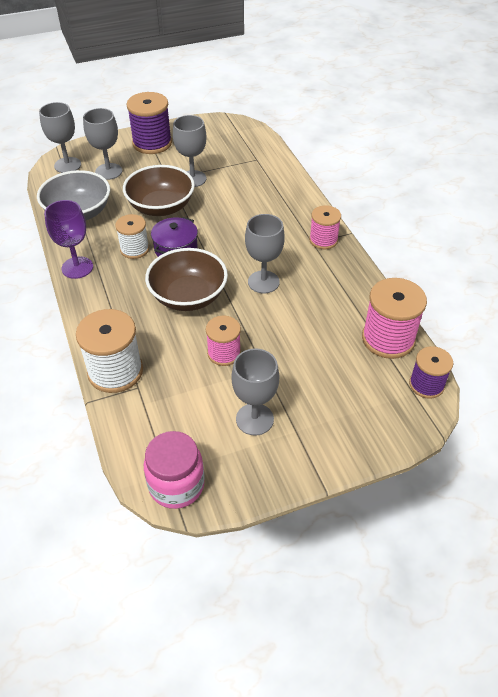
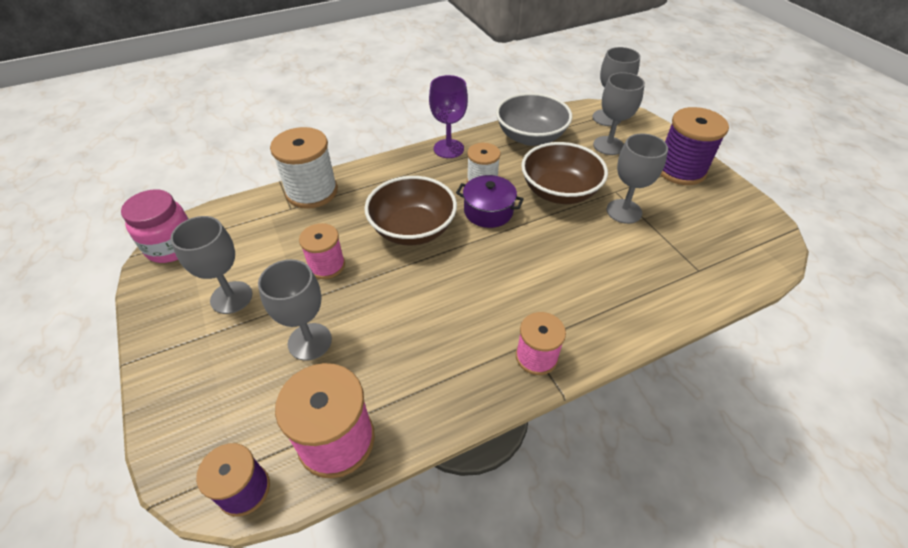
camera: 85 degrees right, 0 degrees up
(263, 282) = (441, 293): grey goblet -> grey goblet (310, 341)

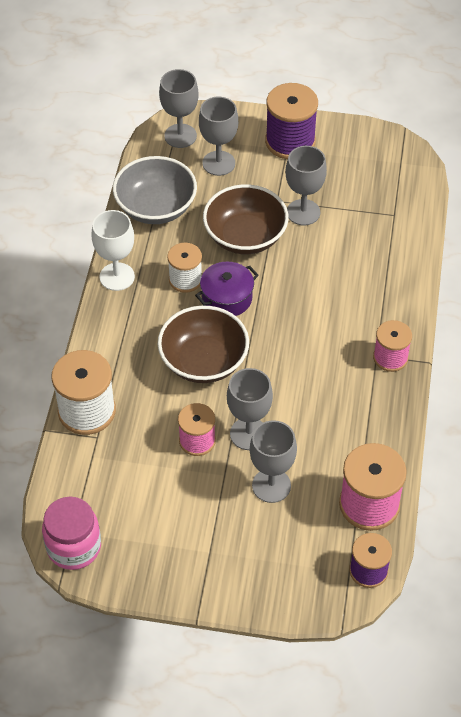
camera: 55 degrees left, 5 degrees up
(231, 297) = (180, 521): grey goblet -> grey goblet (248, 434)
(448, 149) = (117, 277): purple goblet -> white goblet

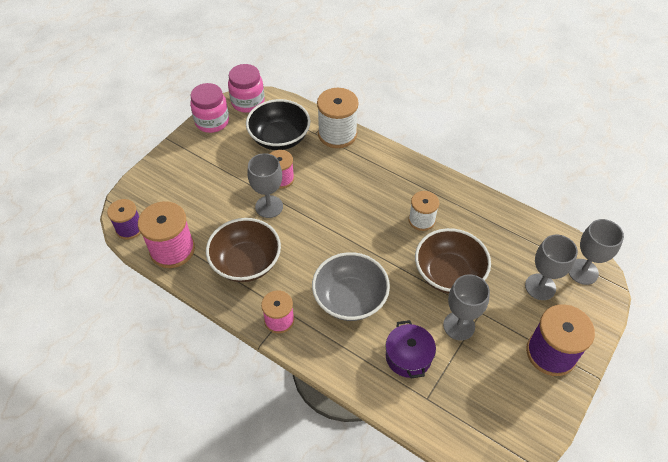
camera: 115 degrees right, 0 degrees up
(117, 277) = (443, 182): white goblet -> none
(127, 474) = (279, 138): none -> black bowl
(136, 574) = (212, 122): none -> pink jar
(156, 207) = (504, 227): grey bowl -> grey bowl (350, 298)
(203, 361) = (342, 204): brown bowl -> brown bowl (246, 262)
(227, 298) = (391, 238): purple pot -> purple pot (408, 356)
(271, 485) = (223, 203): grey goblet -> none

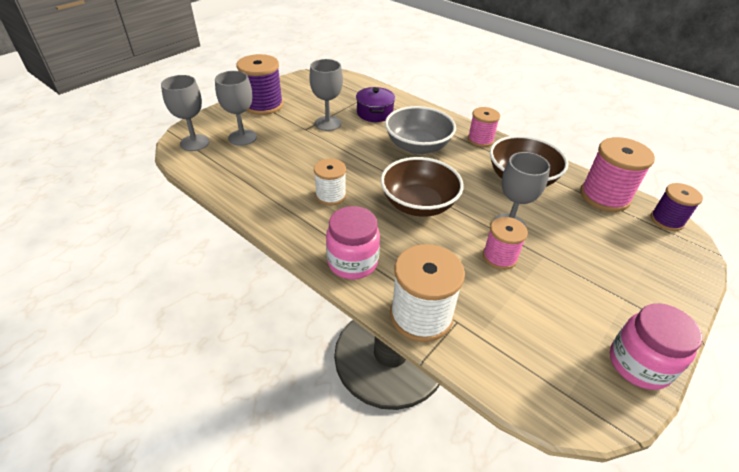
camera: 175 degrees left, 10 degrees down
(248, 102) = (589, 403): pink jar -> pink jar (352, 262)
(279, 138) = (513, 319): black bowl -> none
(448, 273) = (321, 153): brown bowl -> brown bowl (418, 204)

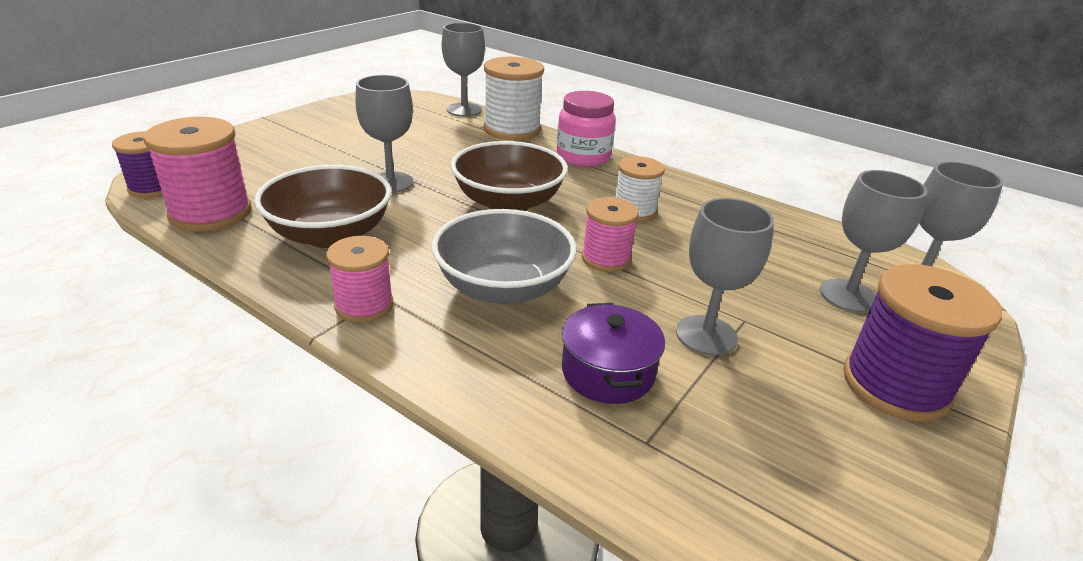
camera: 175 degrees right, 10 degrees down
(484, 368) = (464, 110): none -> grey goblet
(499, 257) = (418, 159): pink spool -> pink spool (606, 258)
(639, 364) = (335, 109): pink jar -> none

